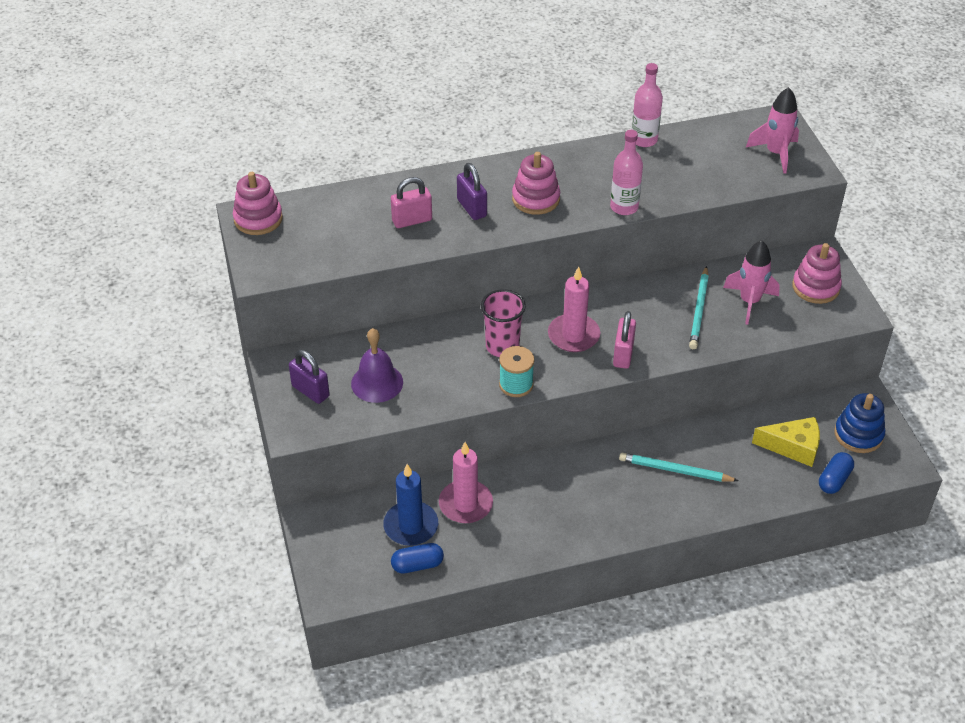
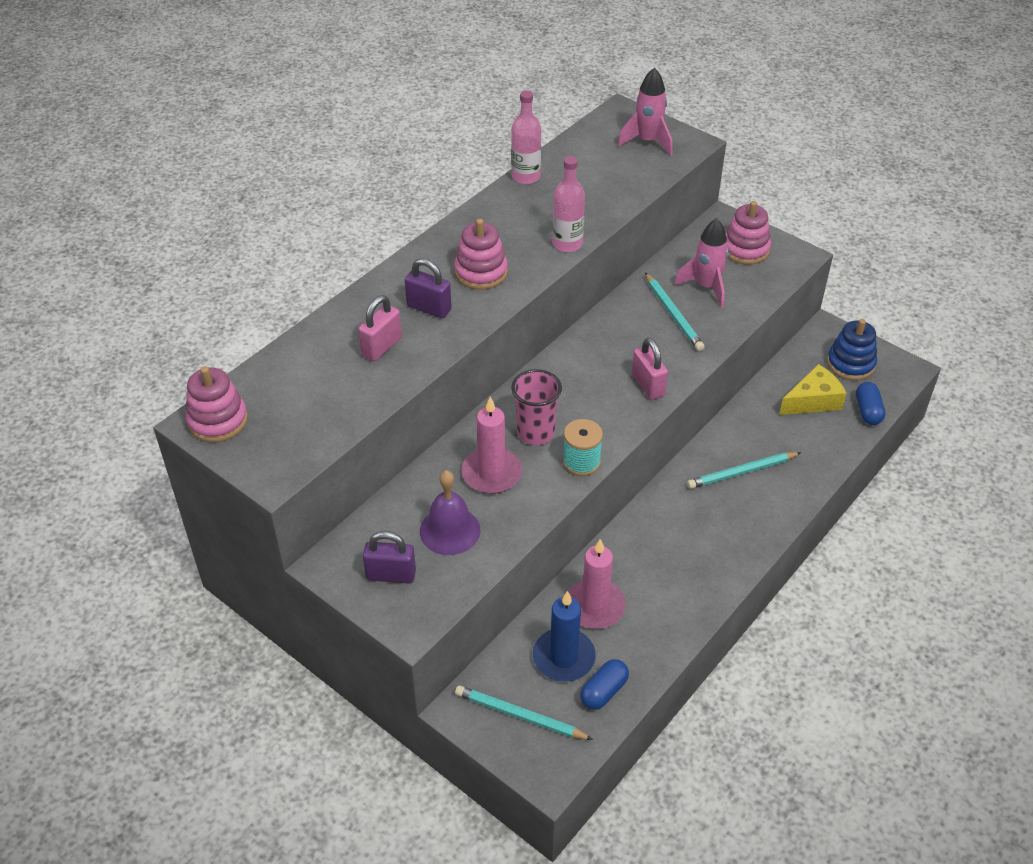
camera: 35 degrees left, 0 degrees up
(345, 546) = (520, 715): none -> turquoise pencil
(573, 335) = (589, 390): pink candle -> pink candle (491, 473)

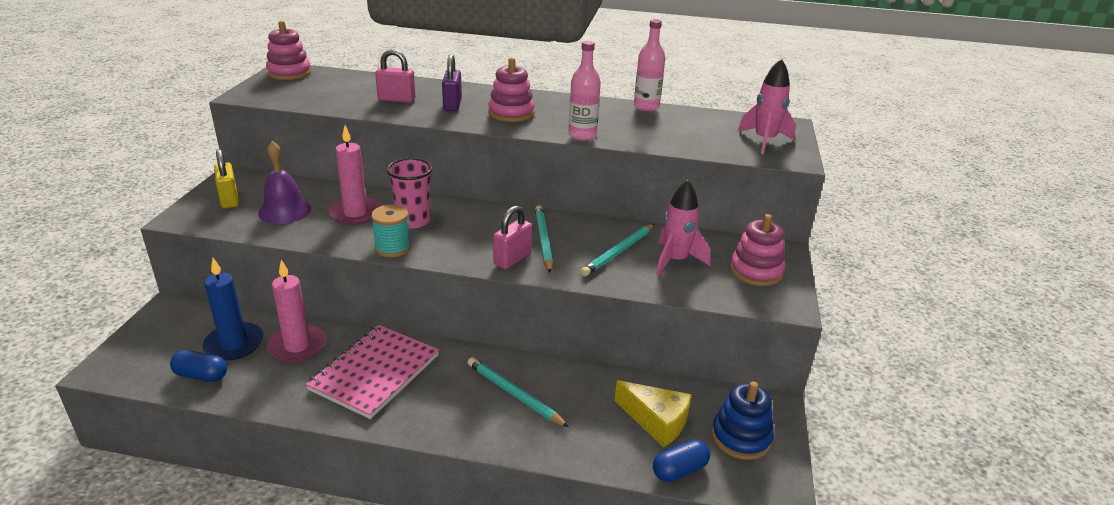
camera: 60 degrees right, 15 degrees down
(391, 575) = (229, 200): purple padlock -> yellow padlock
(520, 715) = (166, 338): turquoise pencil -> turquoise pencil (543, 240)
(666, 557) = (375, 372): none -> pink notebook

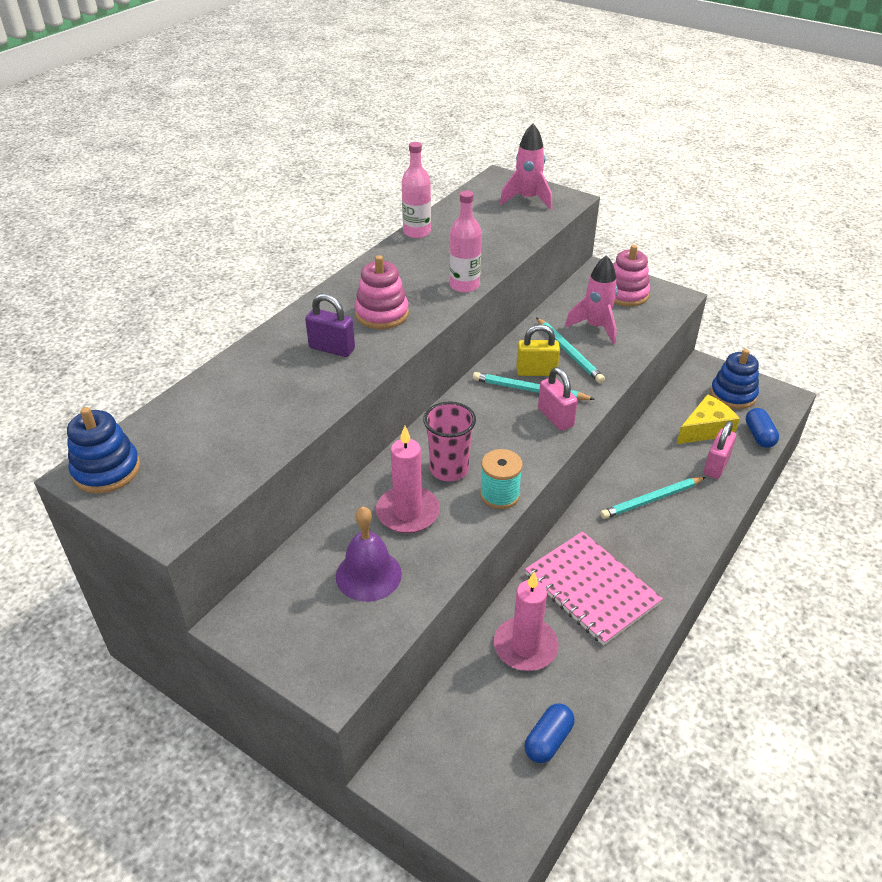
camera: 65 degrees left, 10 degrees up
(229, 200) = (307, 628): yellow padlock -> yellow padlock (536, 372)
(234, 344) = (500, 705): blue candle -> none
(289, 73) = (106, 470): pink stacking toy -> blue stacking toy
(396, 99) = (285, 387): pink padlock -> pink padlock (716, 466)

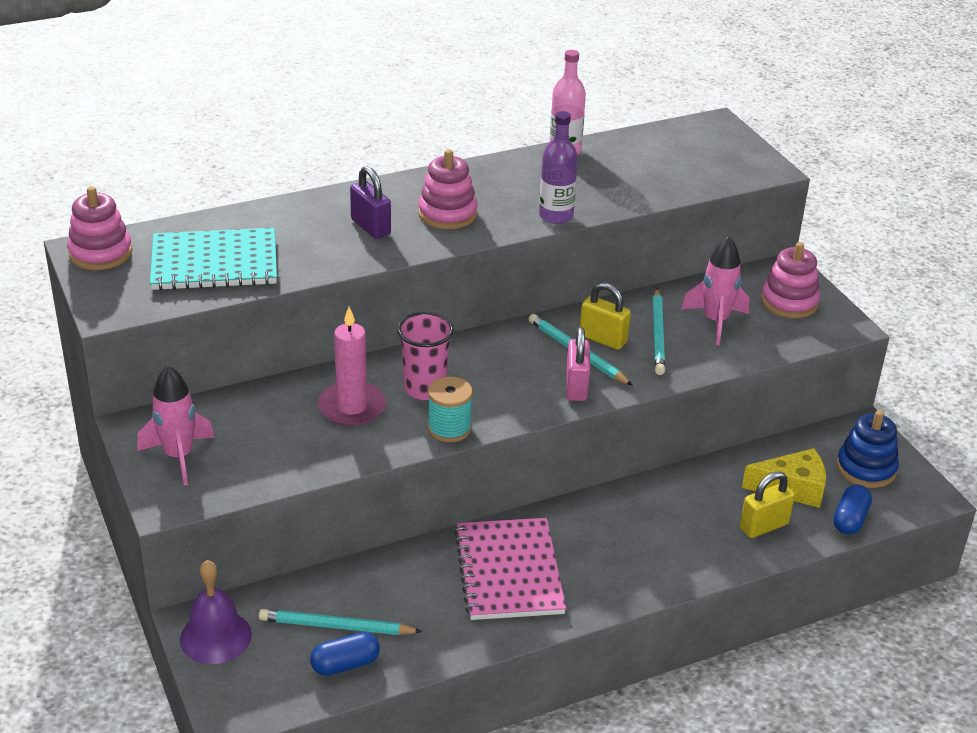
camera: 30 degrees right, 5 degrees down
(106, 470) = (100, 253): blue stacking toy -> pink stacking toy
(227, 435) = (214, 263): none -> turquoise notebook
(368, 575) = (270, 439): purple bell -> purple bell (215, 636)
(464, 285) = (556, 216): pink bottle -> purple bottle
(525, 646) = (398, 586): pink candle -> none
(527, 199) = (721, 155): pink rocket -> pink rocket (179, 456)
(651, 499) = (656, 525): turquoise pencil -> turquoise pencil (337, 626)
(716, 466) = (763, 526): pink padlock -> yellow padlock

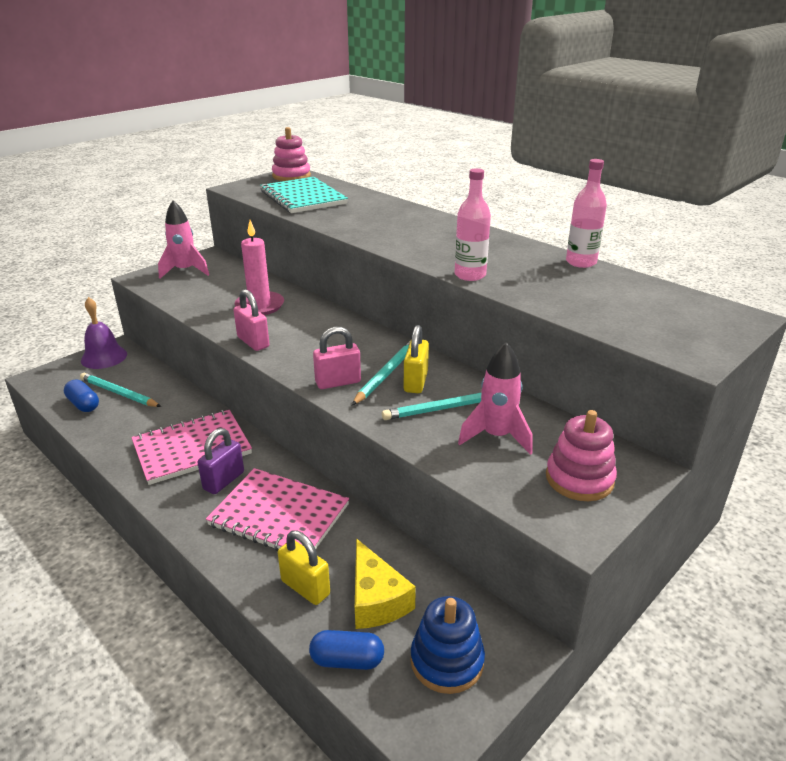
camera: 70 degrees right, 5 degrees down
(337, 626) = (119, 393): turquoise pencil -> turquoise pencil turned 45 degrees counterclockwise
(370, 227) = (385, 224): purple padlock -> purple padlock (224, 481)
(425, 388) = (296, 324): pink cup -> none
(447, 214) = (428, 241): pink stacking toy -> none
(449, 428) = (253, 342): turquoise spool -> pink padlock
(556, 216) = (470, 275): purple bottle -> pink bottle
(659, 524) = (279, 515): none -> pink notebook

